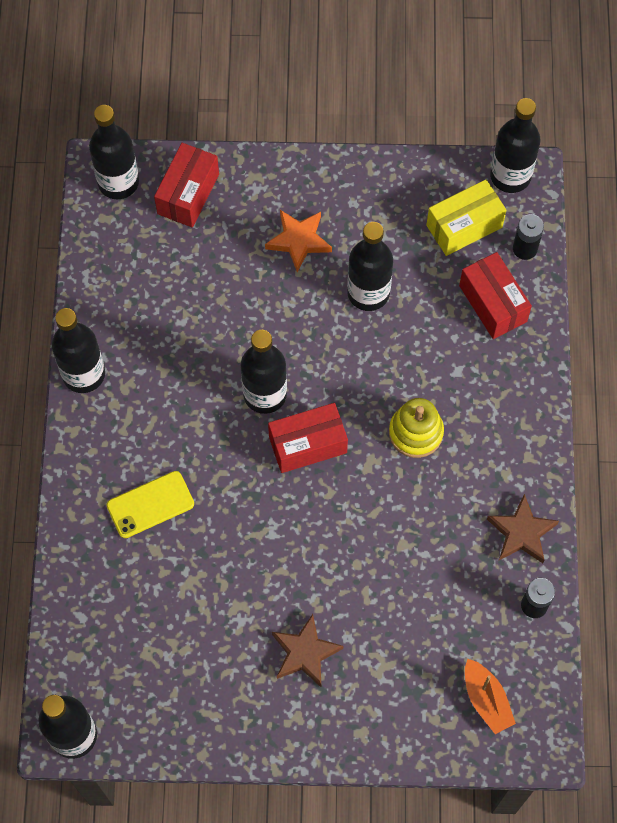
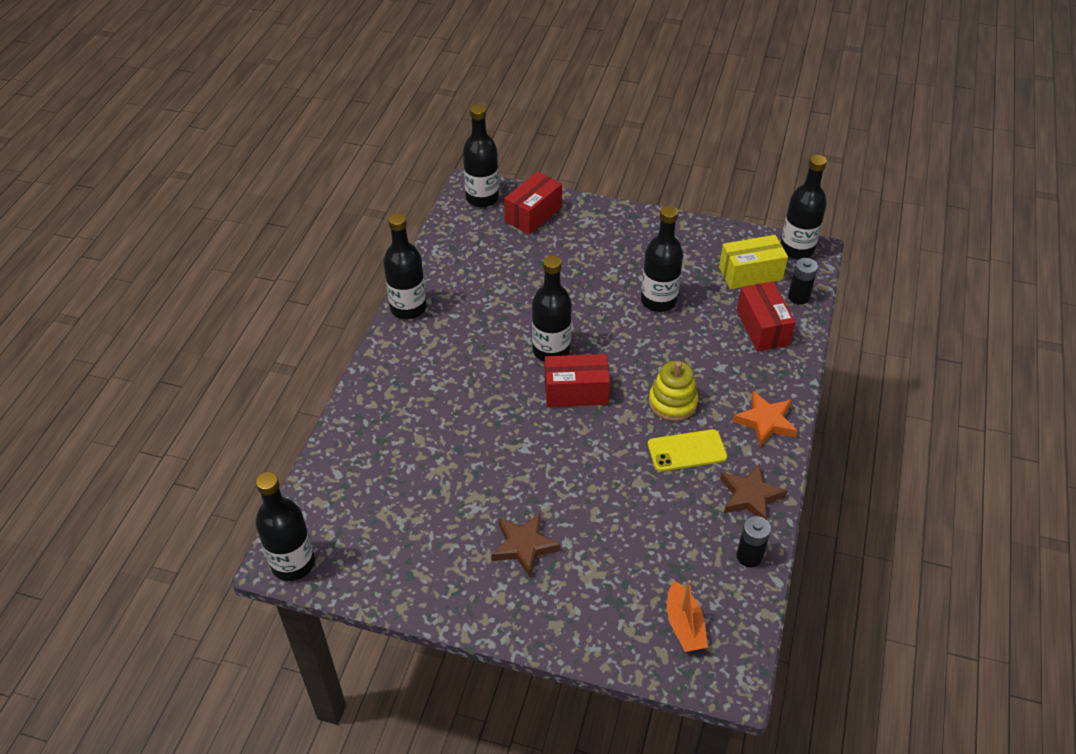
camera: 15 degrees right, 20 degrees down
(150, 504) = (428, 406): yellow phone -> yellow phone (687, 450)
(299, 241) = (611, 258): orange star -> orange star (765, 421)

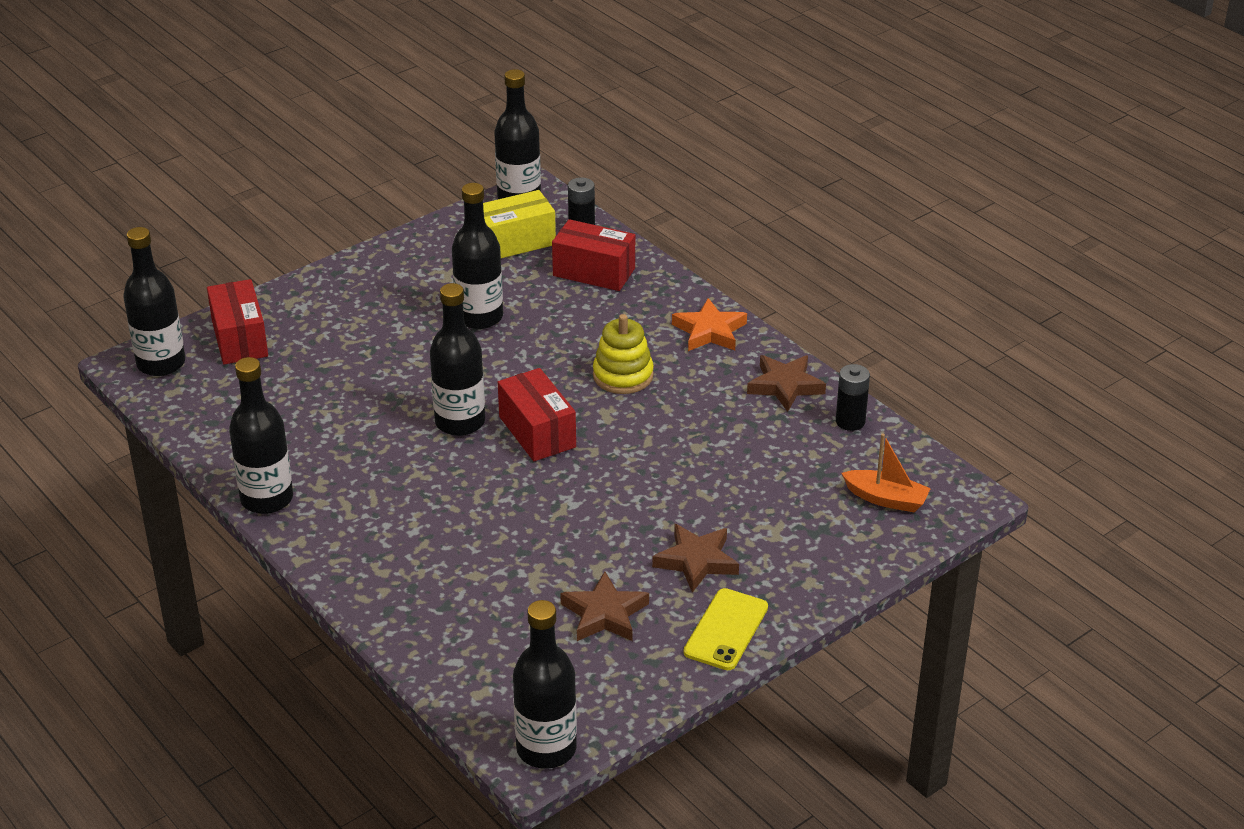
camera: 55 degrees left, 10 degrees down
(434, 524) = (604, 614): none -> brown star
(576, 392) = (537, 432): red box -> red box turned 60 degrees counterclockwise
(687, 450) = (692, 397): yellow phone -> yellow phone (726, 630)
(750, 273) = (515, 242): yellow box -> yellow box turned 45 degrees clockwise

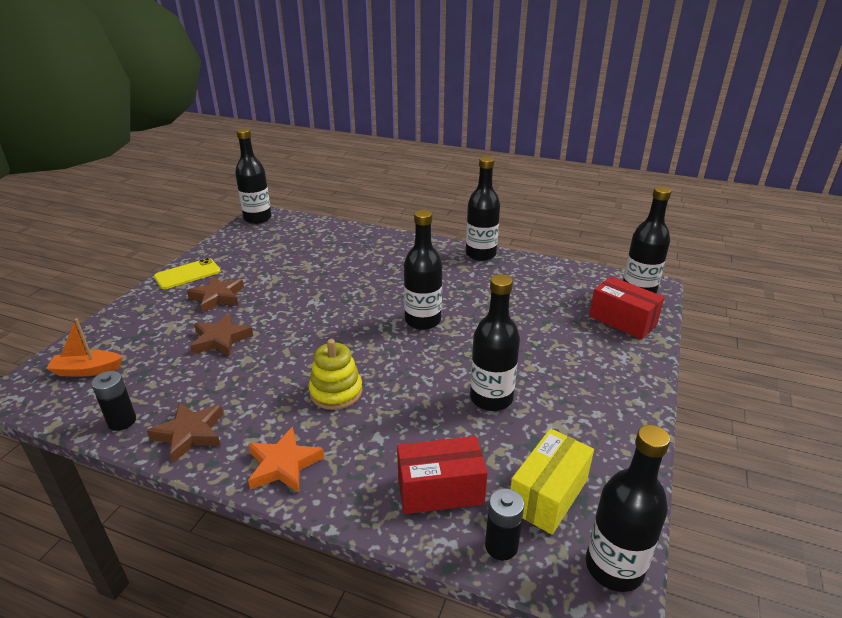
camera: 150 degrees right, 5 degrees down
(537, 432) = (367, 331): red box -> none
(604, 614) = (259, 262): brown star -> brown star (221, 339)
(726, 630) = (187, 274): yellow phone -> yellow phone turned 60 degrees clockwise

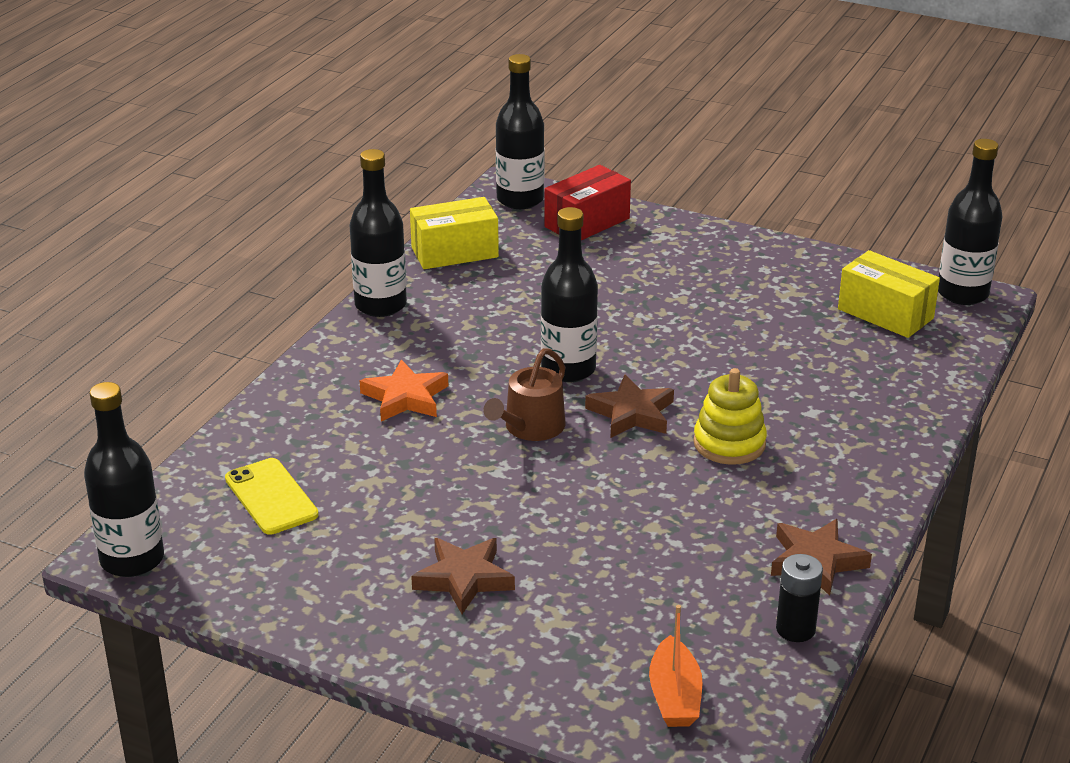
camera: 85 degrees left, 0 degrees up
(187, 274) = (367, 629): yellow phone -> yellow phone (271, 497)
(221, 339) = (598, 559): brown star -> brown star (632, 413)
(283, 464) = (863, 479): orange star -> orange star (405, 397)
(356, 310) = (530, 428): none -> brown watering can
(440, 490) = (887, 374): red box -> none
(491, 398) = (740, 331): black bottle -> none
(501, 546) = (951, 346): black battery -> none
(552, 272) = (454, 252): none -> yellow box

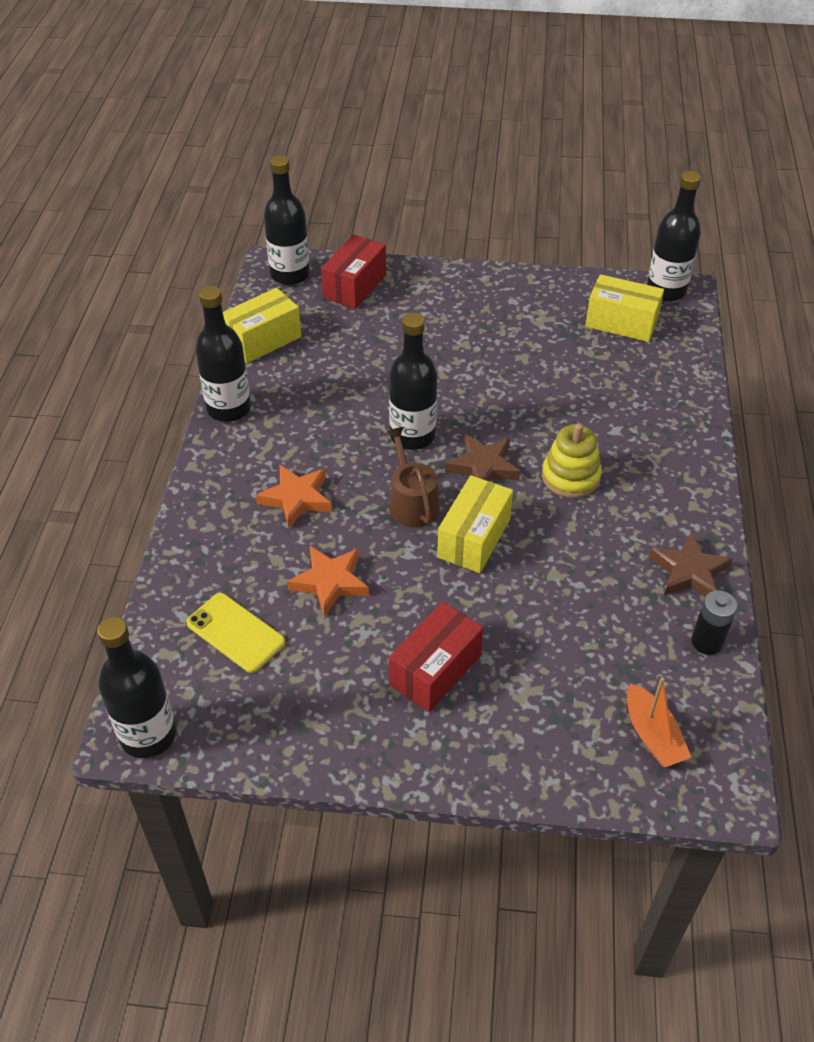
camera: 20 degrees left, 15 degrees up
(397, 477) = (330, 582): none -> orange star
(463, 579) = (435, 670): brown star -> red box
(530, 428) = (412, 502): brown watering can -> brown watering can turned 150 degrees clockwise
(580, 474) = (474, 538): none -> yellow box

